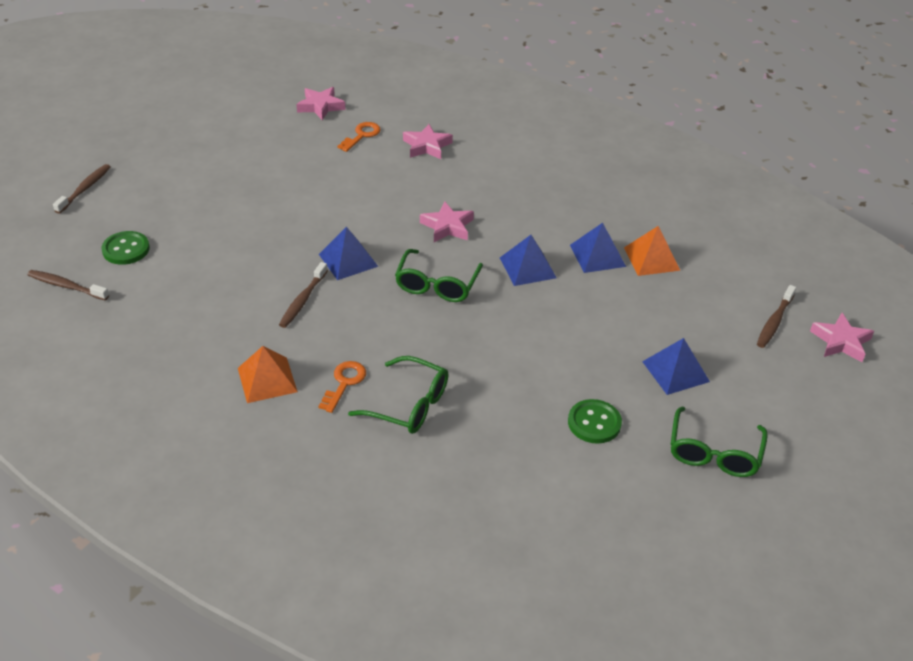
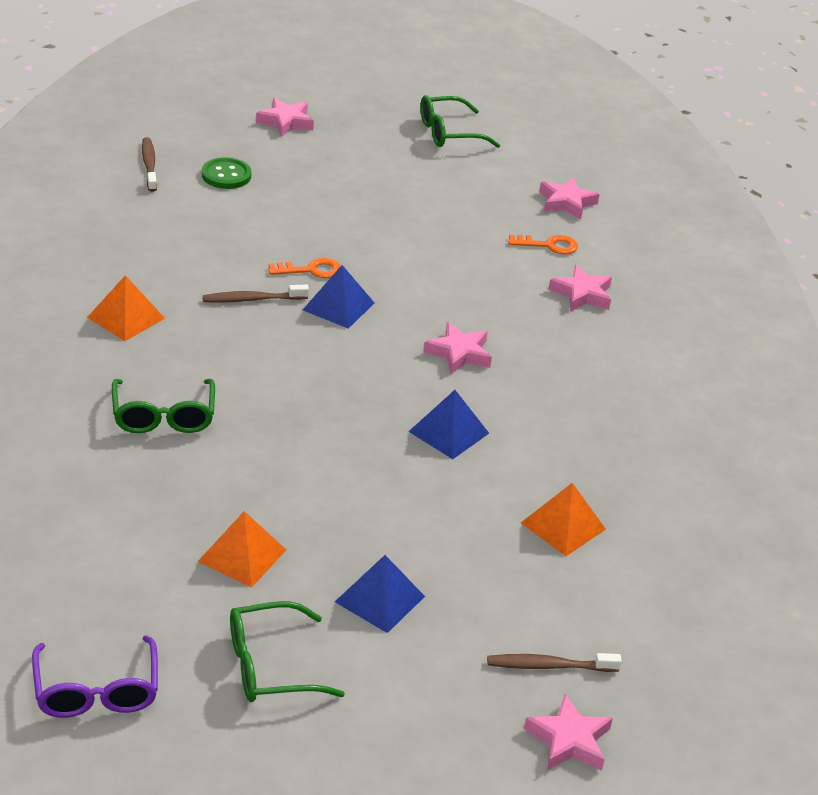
camera: 55 degrees right, 5 degrees down
(84, 189) = (285, 122): brown toothbrush -> pink star
(344, 383) = (160, 365): orange key -> orange key (311, 270)
(437, 285) = (357, 377): green glasses -> green glasses (448, 133)
(594, 423) = (242, 555): green button -> orange pyramid
(597, 255) = (524, 480): blue pyramid -> none
(696, 559) = (96, 691): none -> purple glasses

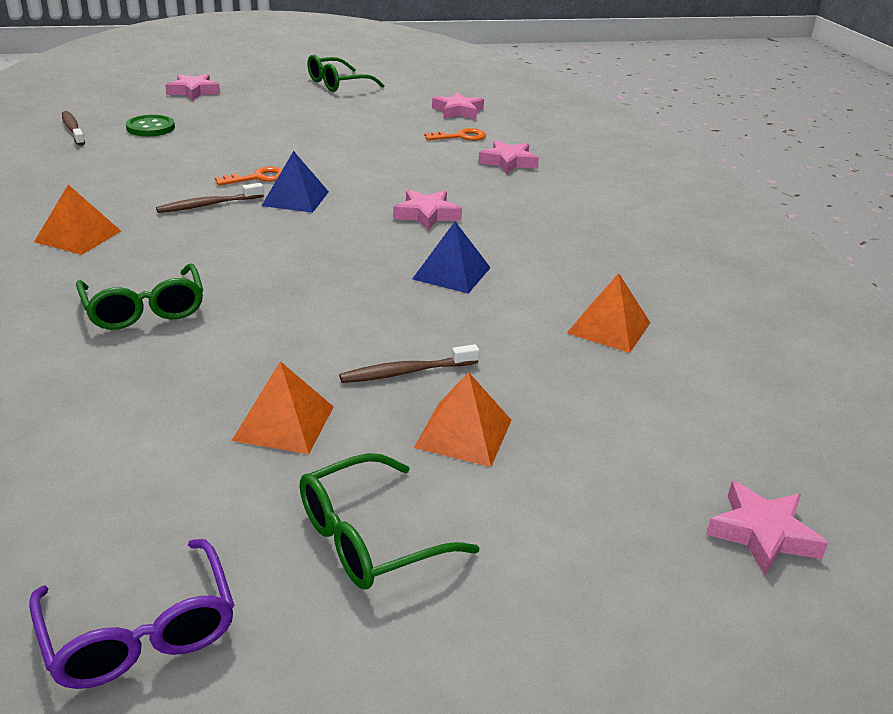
camera: 15 degrees left, 5 degrees down
(379, 599) = (463, 433): blue pyramid -> orange pyramid
(549, 666) = (685, 459): brown toothbrush -> brown toothbrush (406, 372)

